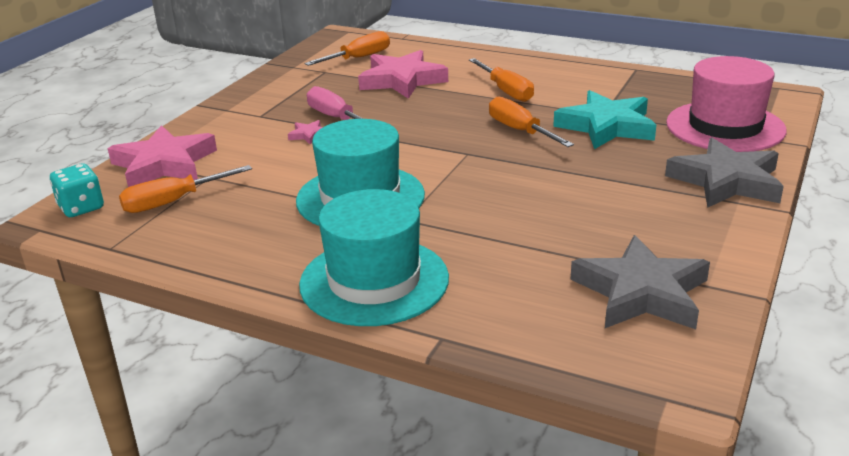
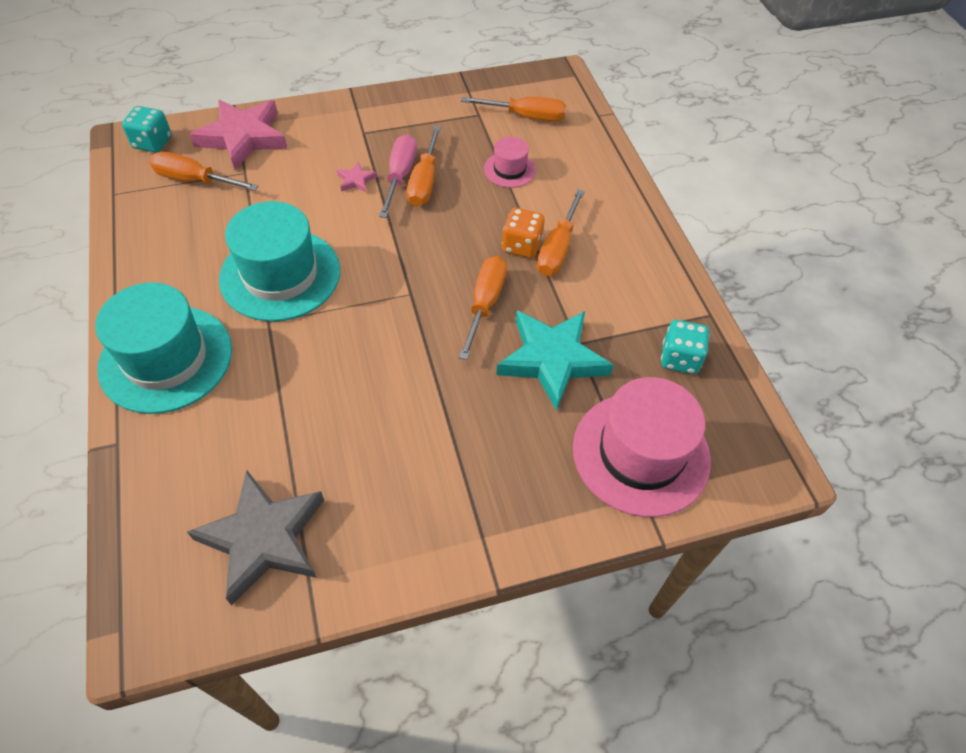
camera: 45 degrees right, 25 degrees up
(359, 111) = (424, 182): none -> orange screwdriver
(402, 80) = (509, 170): pink star -> pink hat
(484, 101) = (521, 246): none -> orange dice
(660, 89) = (679, 358): none -> turquoise dice
(726, 181) = (518, 509): grey star -> none

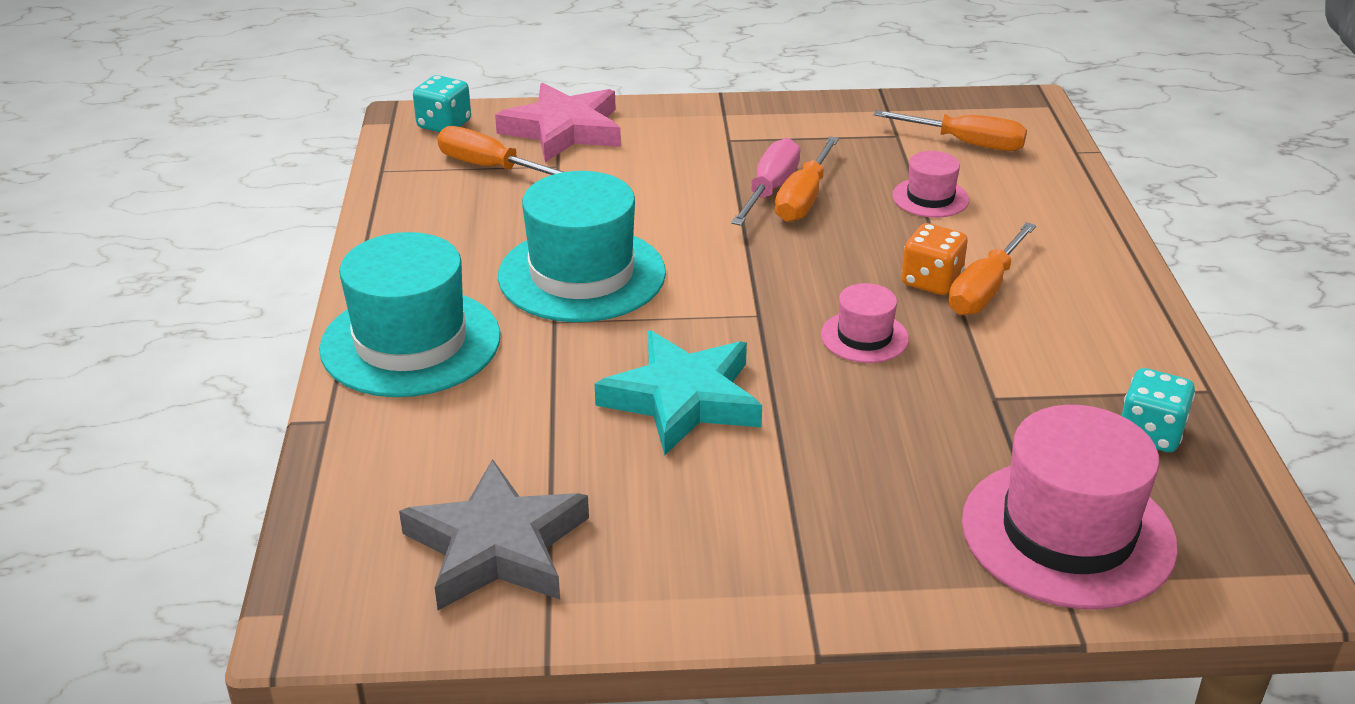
camera: 15 degrees right, 20 degrees down
(356, 180) = (707, 188): pink star -> none
(485, 303) = (864, 337): orange screwdriver -> pink hat
(552, 360) = (952, 411): turquoise star -> turquoise star (683, 399)

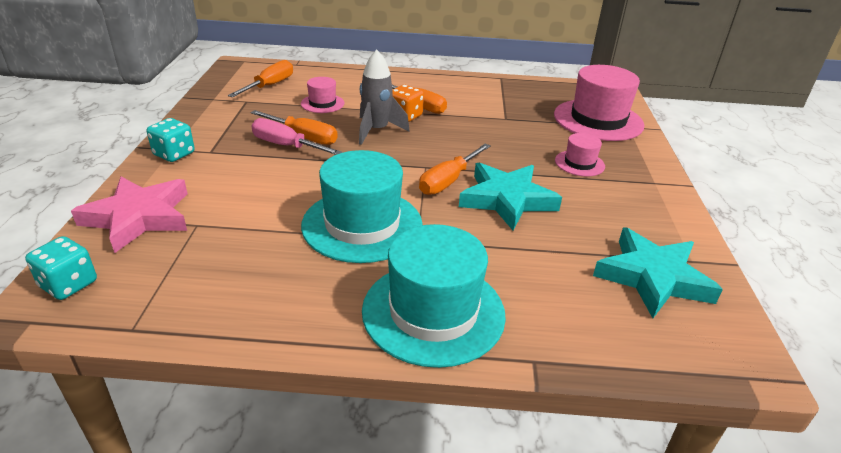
camera: 85 degrees left, 0 degrees up
(489, 167) = (173, 260): orange screwdriver -> orange screwdriver (448, 181)
(496, 547) = (653, 277): grey star -> turquoise star
(859, 258) = (376, 131): none -> grey rocket
(864, 337) = (452, 140): pink hat -> pink hat (579, 163)
(1150, 434) = (531, 93): turquoise dice -> turquoise dice (174, 154)

